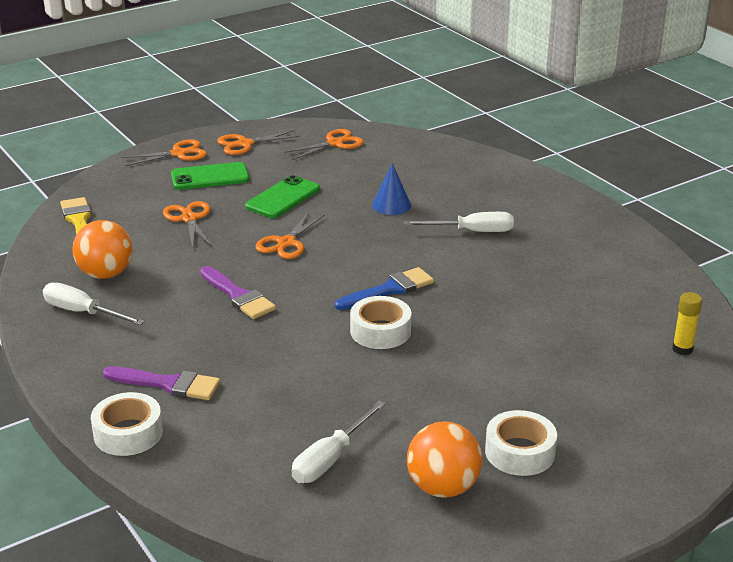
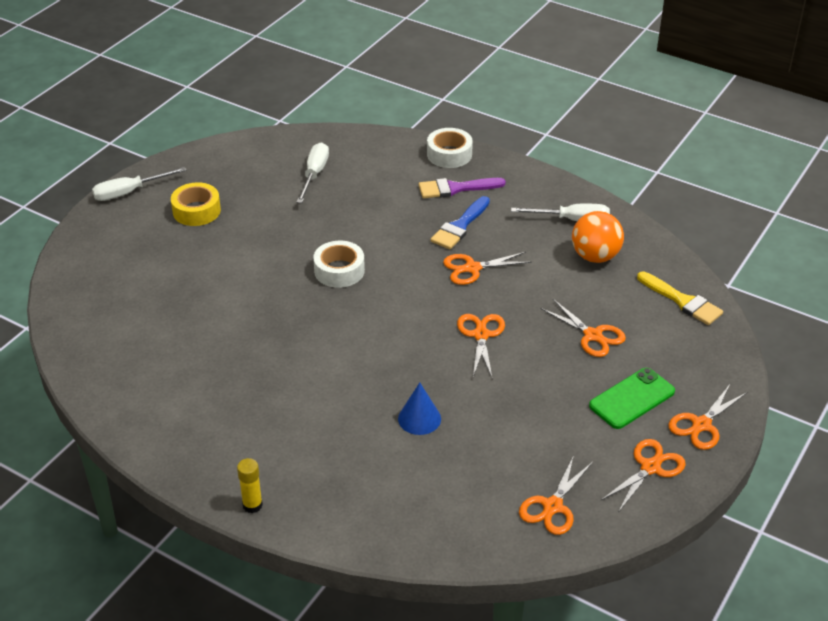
camera: 155 degrees right, 10 degrees up
(238, 296) = (472, 268): purple brush -> orange scissors
(283, 198) = (533, 392): green phone -> none
(389, 290) = (356, 312): blue brush -> blue brush (460, 226)
(443, 487) = (236, 178): orange ball -> none
(472, 231) = (318, 406): white screwdriver -> white screwdriver (129, 192)
(520, 452) = (196, 211): white tape -> yellow tape
(682, 349) = (92, 325): yellow glue stick -> yellow glue stick (252, 505)

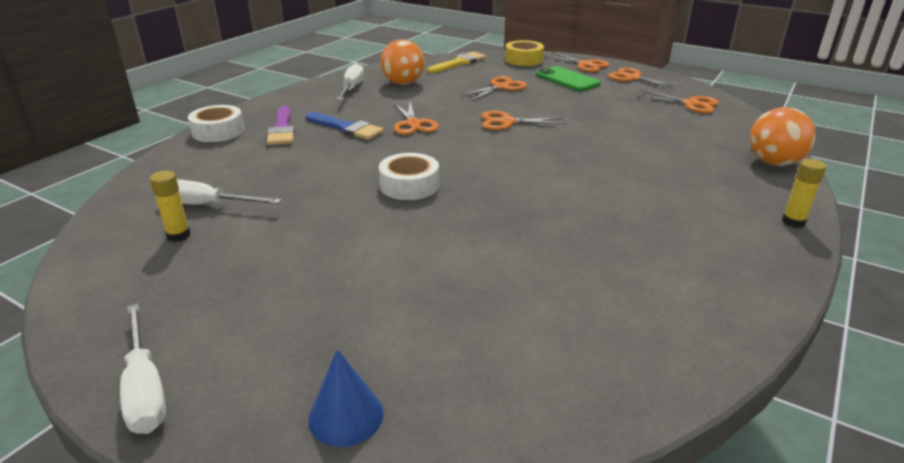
camera: 90 degrees left, 10 degrees down
(196, 211) = (244, 299): yellow tape -> yellow tape (523, 59)
(273, 171) = (178, 235): none -> yellow glue stick
(375, 534) = (774, 162): none -> orange ball
(419, 418) = (624, 146): blue cone -> blue cone (346, 416)

